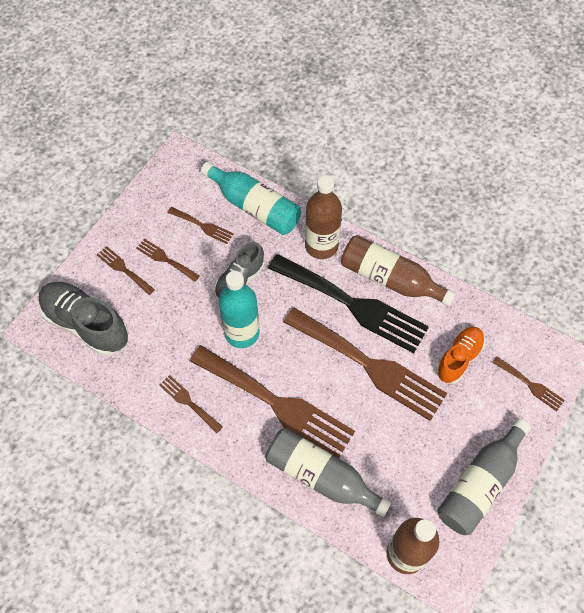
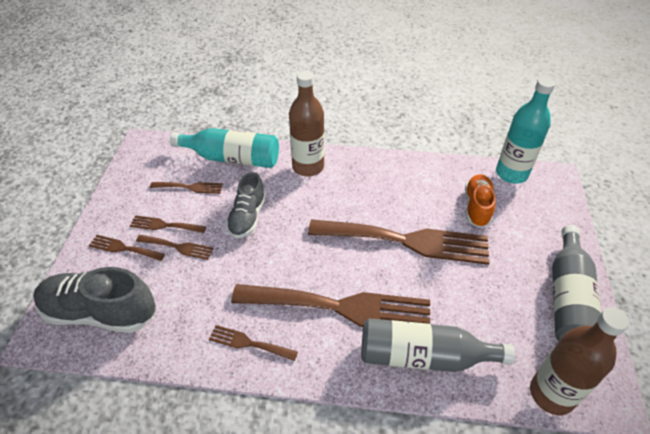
camera: 25 degrees left, 15 degrees down
(242, 333) = (272, 259): turquoise bottle -> turquoise bottle (511, 173)
(353, 305) = (362, 200): black fork -> none
(390, 279) = (381, 170): brown bottle -> none
(530, 385) = (547, 205): brown fork -> brown fork (178, 247)

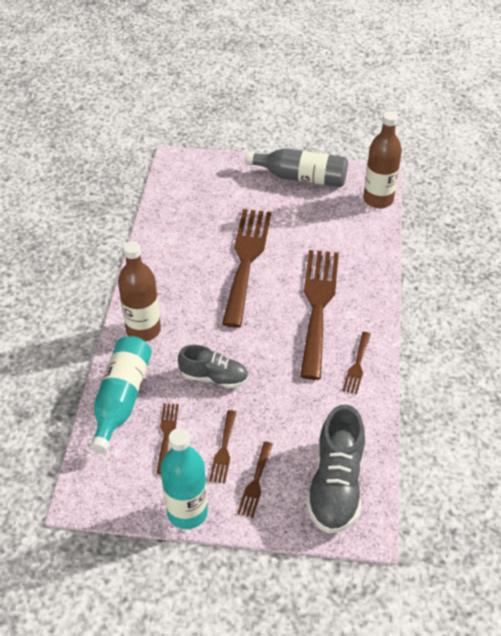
camera: 90 degrees left, 0 degrees up
(178, 247) = (254, 432): brown fork -> none
(423, 356) = (357, 259): grey bottle -> none
(477, 207) = (208, 212): orange shoe -> none
(511, 173) = (167, 185): turquoise bottle -> turquoise bottle (187, 512)

